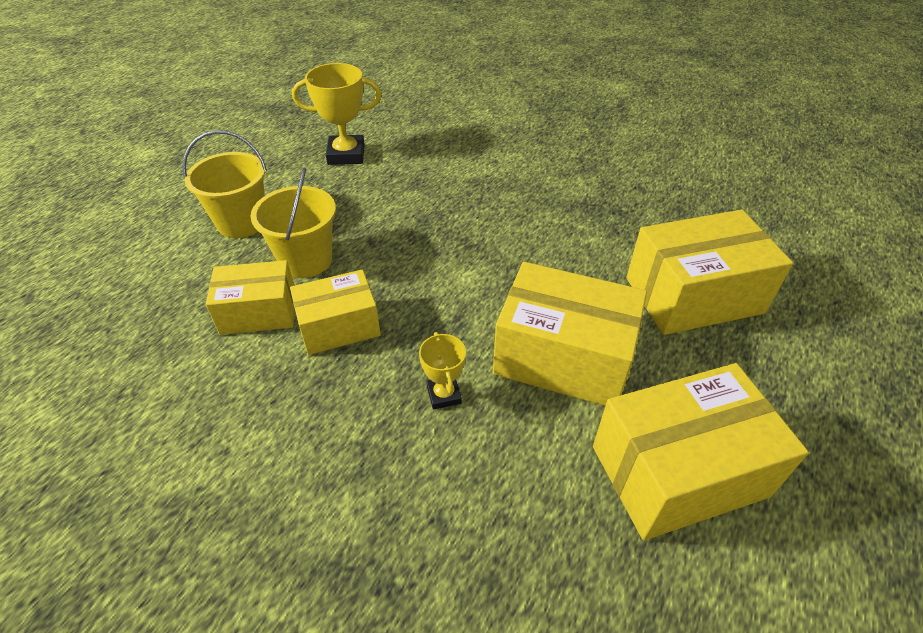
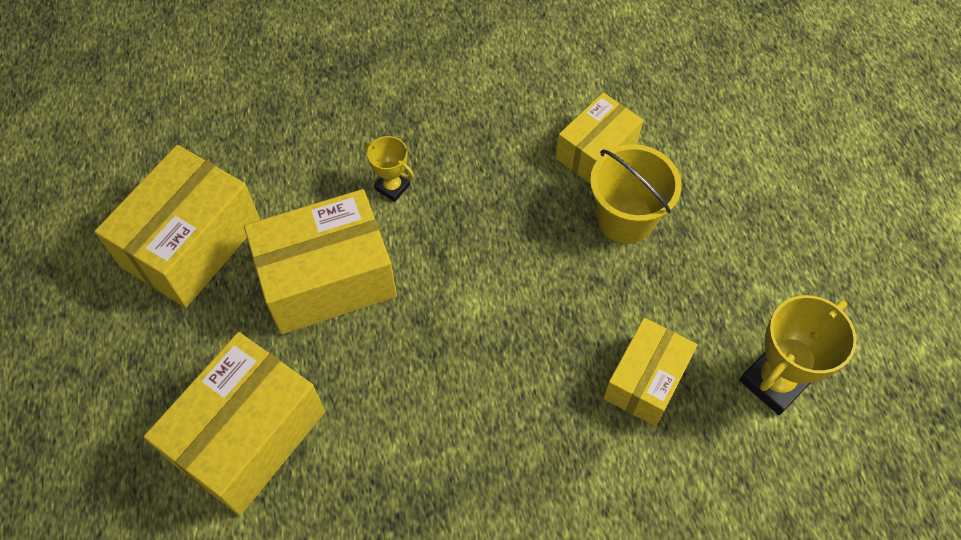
camera: 140 degrees right, 15 degrees up
(242, 222) = (734, 214): yellow bucket -> none
(339, 326) = (523, 183): yellow box -> yellow box (646, 380)

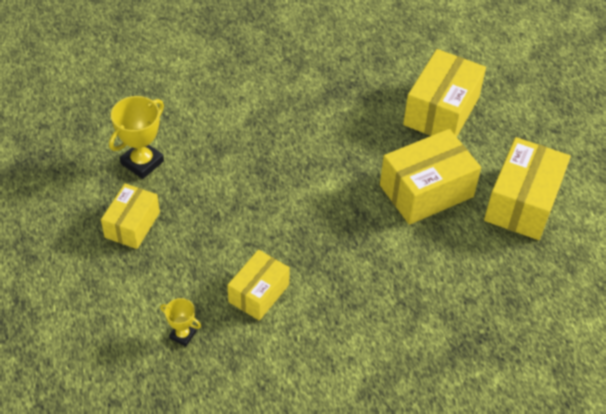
camera: 170 degrees right, 10 degrees down
(392, 187) = (402, 252): yellow trophy -> yellow trophy (182, 335)
(625, 219) = (235, 247): yellow bucket -> none
(646, 380) = (220, 156): yellow box -> yellow box (132, 225)

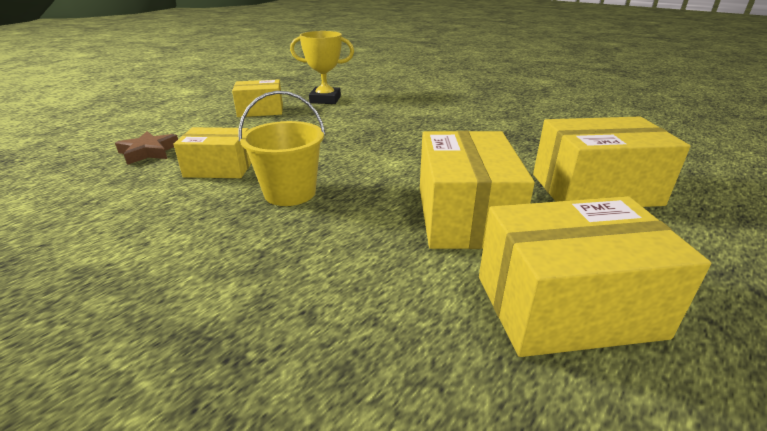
camera: 60 degrees right, 20 degrees down
(182, 335) = (149, 152): yellow trophy -> brown star
(334, 264) = (290, 193): none -> yellow bucket
(426, 191) = (464, 215): yellow box -> yellow box turned 60 degrees clockwise

